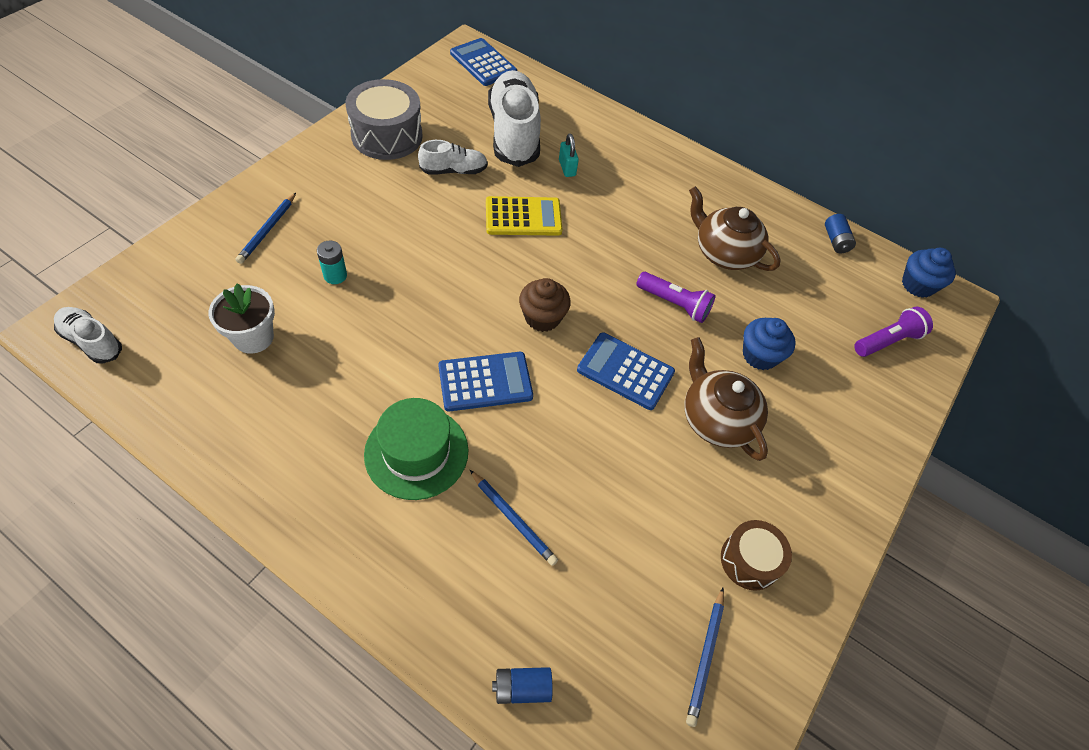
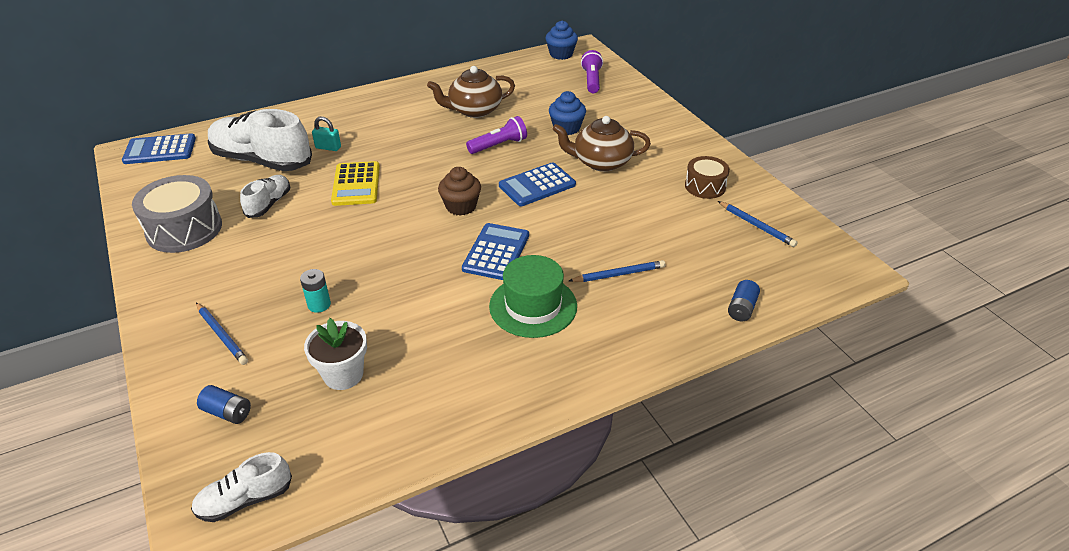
camera: 55 degrees left, 15 degrees down
(523, 217) = (356, 184): yellow calculator -> yellow calculator turned 150 degrees clockwise
(835, 241) = (503, 67): blue battery -> blue battery (227, 412)

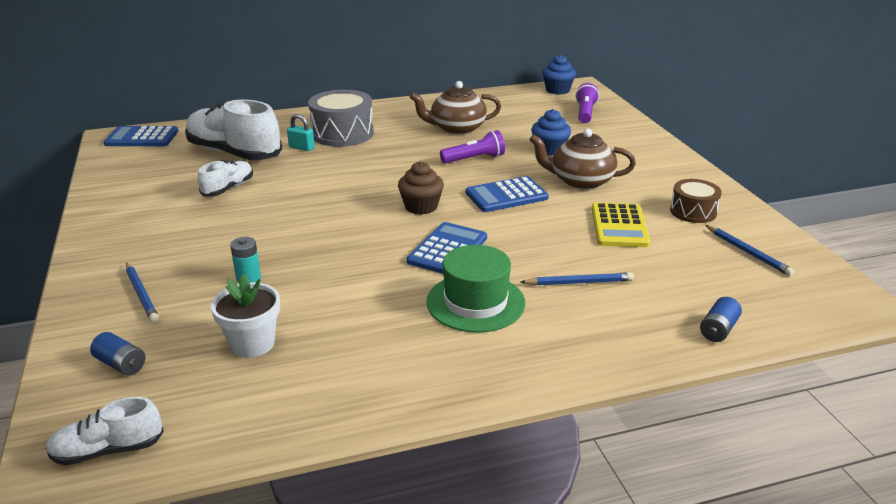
camera: 10 degrees right, 10 degrees down
(184, 229) = (140, 202): grey drum -> grey drum (342, 133)
(356, 184) = (319, 179): yellow calculator -> yellow calculator (619, 226)

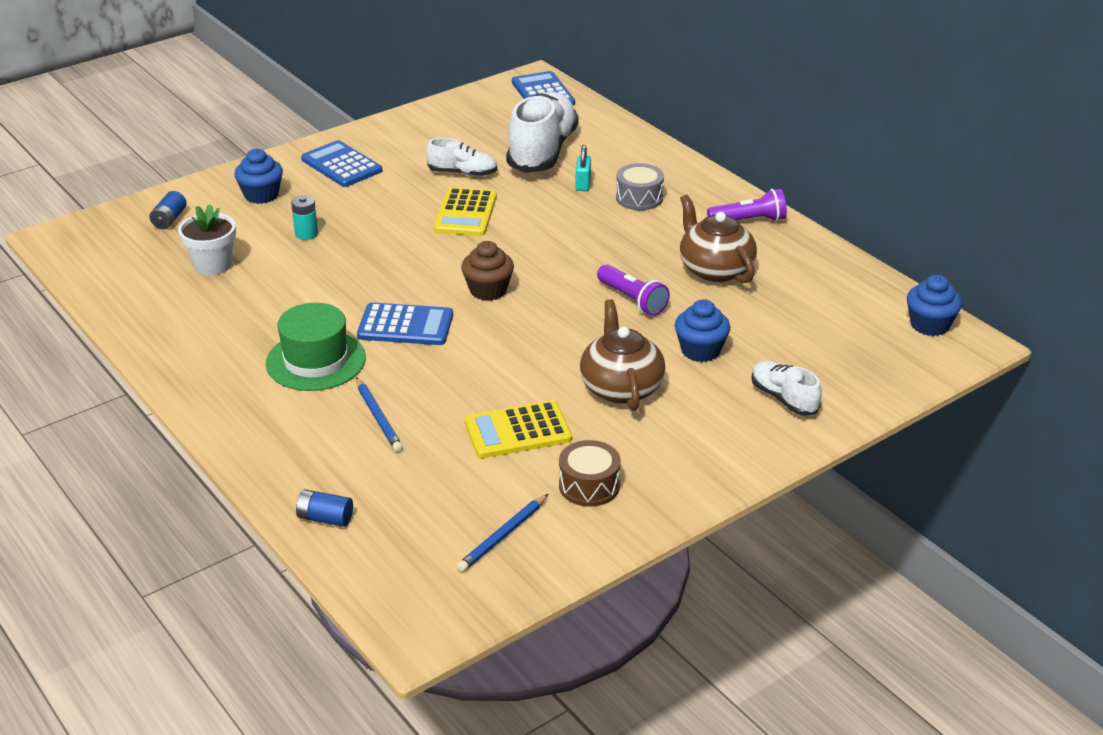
camera: 70 degrees right, 5 degrees up
(108, 450) = (79, 248): white shoe -> white shoe (783, 398)
(141, 294) = (261, 195): blue pencil -> blue cupcake
(295, 197) = (465, 213): none -> yellow calculator
(342, 133) = (639, 198): grey drum -> grey drum, size x0.60
(506, 195) = (548, 340): blue calculator -> blue calculator (341, 165)
(585, 113) = (857, 362): purple flashlight -> purple flashlight (749, 221)

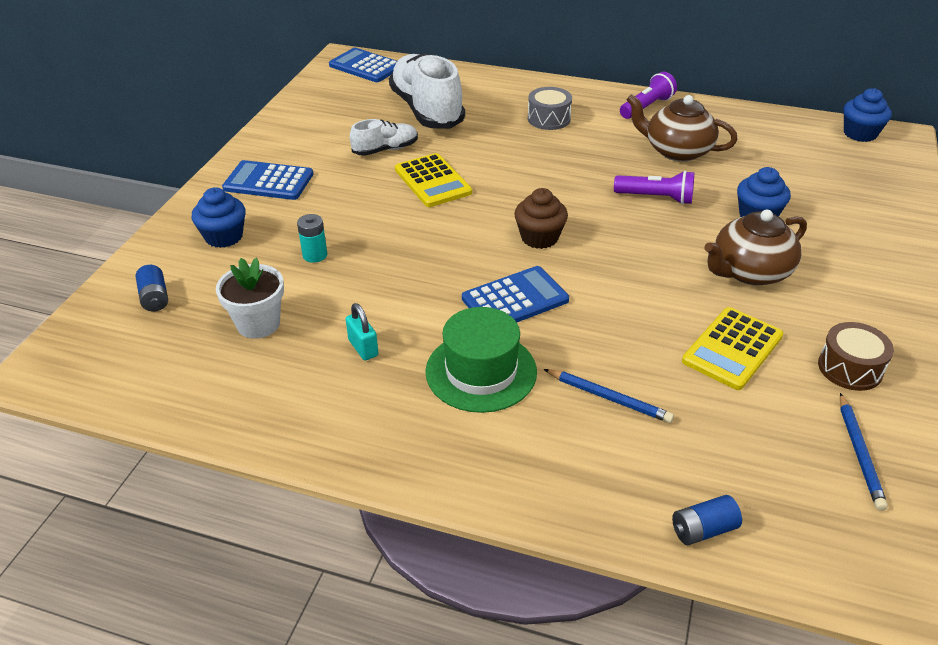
camera: 35 degrees left, 5 degrees up
(583, 184) = (493, 124): turquoise padlock -> turquoise padlock (363, 348)
(621, 387) = (750, 272): brown teapot -> brown teapot turned 75 degrees counterclockwise
(783, 398) = (861, 226): white shoe -> none

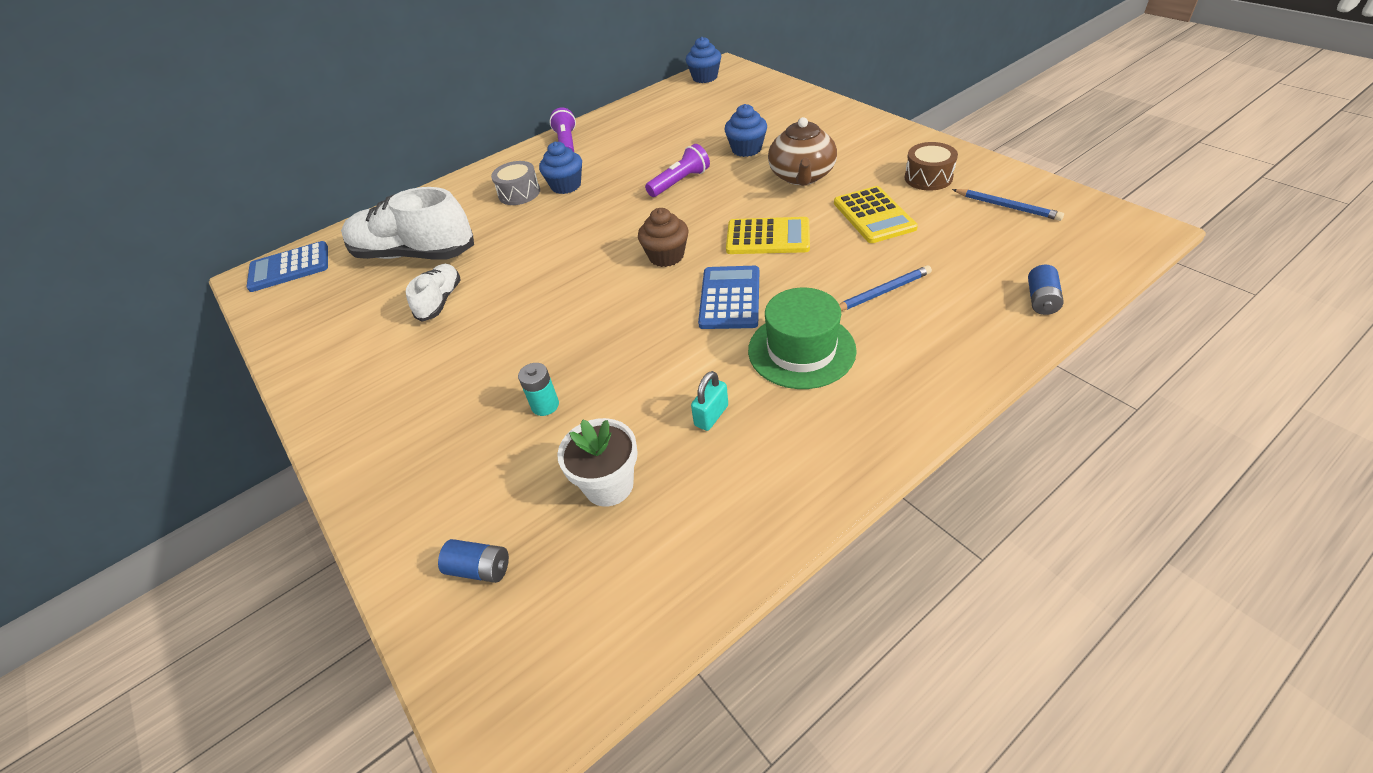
camera: 50 degrees left, 5 degrees up
(224, 237) = (438, 470): blue cupcake -> blue cupcake (566, 186)
(268, 181) = (386, 402): blue calculator -> none
(363, 348) = (711, 415): turquoise padlock -> turquoise padlock turned 60 degrees counterclockwise
(433, 181) = (523, 288): yellow calculator -> yellow calculator (768, 237)
(677, 151) = (636, 151): brown teapot -> none

